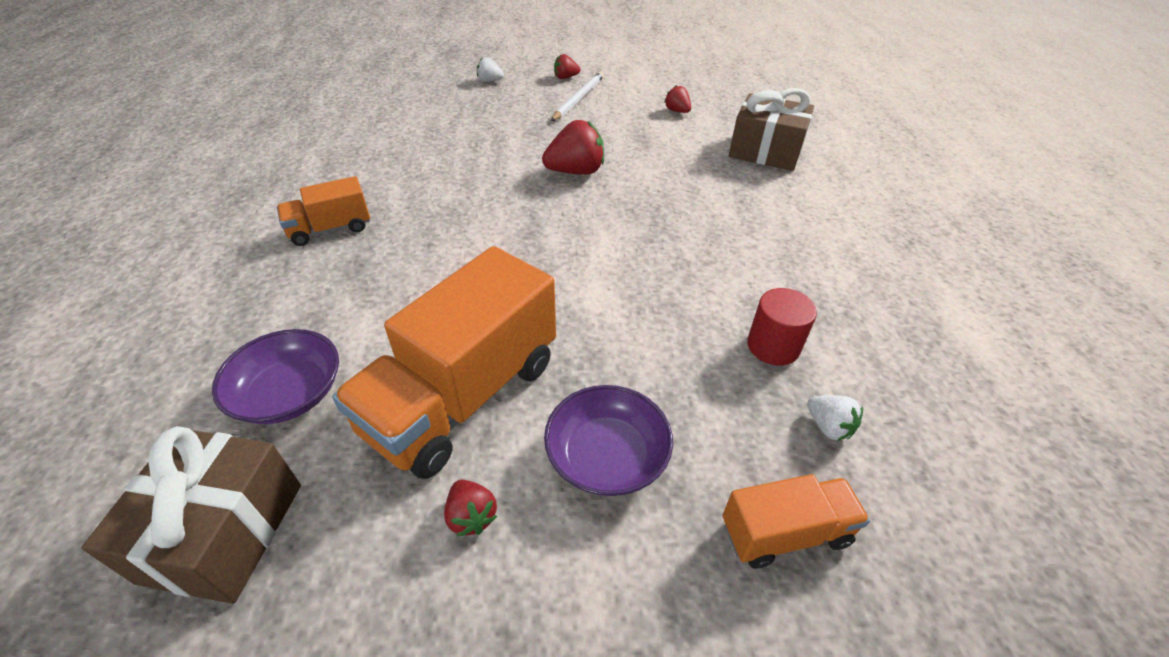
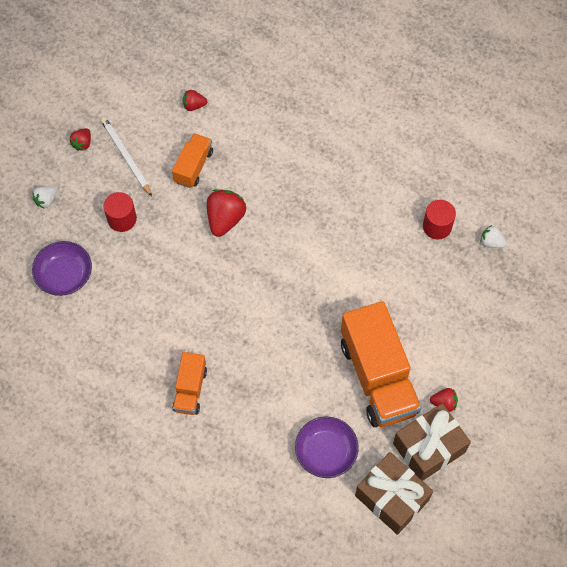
camera: 55 degrees left, 20 degrees up
(510, 118) = (122, 219): none -> red cylinder
(607, 456) = (449, 337): purple bowl -> purple bowl (64, 275)
(765, 151) = (283, 93): brown gift -> brown gift (429, 448)
(785, 533) = (521, 297): orange truck -> orange truck (193, 167)
(828, 427) = (491, 242): white strawberry -> white strawberry turned 150 degrees counterclockwise

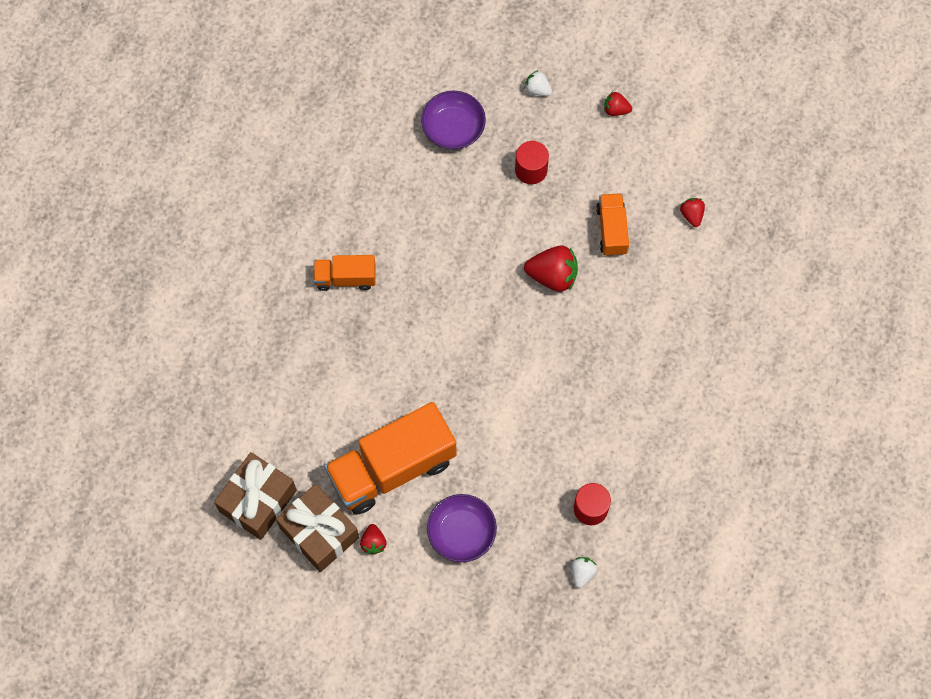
camera: 80 degrees right, 5 degrees up
(126, 157) = (609, 157): white pencil -> none
(193, 167) = (612, 230): orange truck -> orange truck turned 105 degrees counterclockwise
(326, 452) = (298, 426): purple bowl -> purple bowl (461, 532)

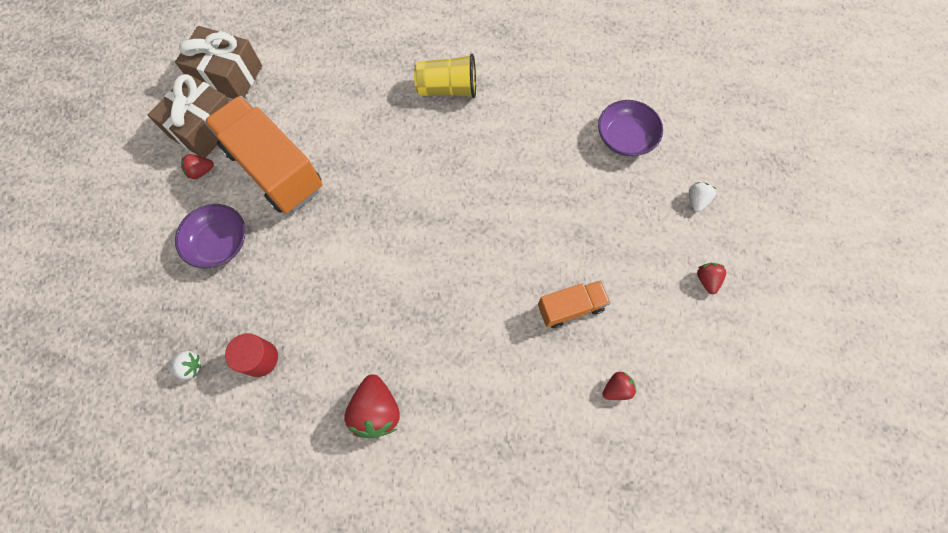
camera: 75 degrees right, 0 degrees up
(345, 278) = (447, 89): orange truck -> yellow cup
(531, 170) = (608, 215): red cylinder -> none
(553, 276) = (502, 262): red strawberry -> red strawberry (376, 410)

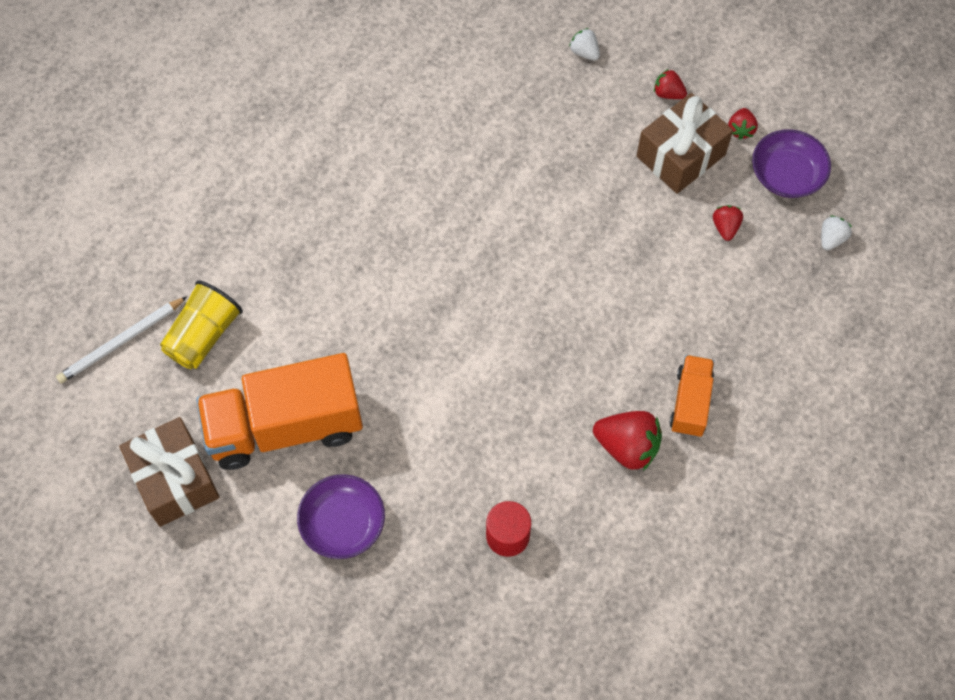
camera: 60 degrees left, 5 degrees down
(189, 367) = (474, 611): white strawberry -> white strawberry (831, 239)
(201, 171) = (234, 508): red strawberry -> red strawberry (740, 130)
(228, 76) = (117, 425): brown gift -> brown gift (681, 155)
(287, 47) = (122, 341): none -> white pencil
(447, 89) = (302, 202): yellow cup -> yellow cup (204, 335)
(570, 307) = (626, 222): orange truck -> orange truck (690, 403)
(625, 137) = (476, 71): purple bowl -> purple bowl (786, 175)

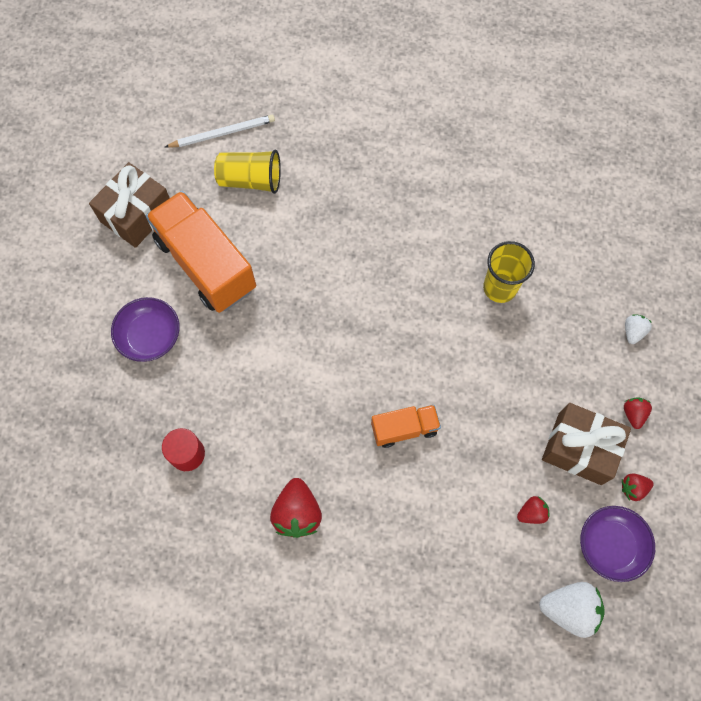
camera: 65 degrees right, 5 degrees up
(122, 341) = (222, 133): white pencil -> white pencil turned 135 degrees clockwise
(475, 145) = (500, 288): none -> yellow cup
(690, 403) = (358, 548): orange truck -> orange truck (404, 429)
(831, 239) = (569, 609): white strawberry -> white strawberry, size x1.83

